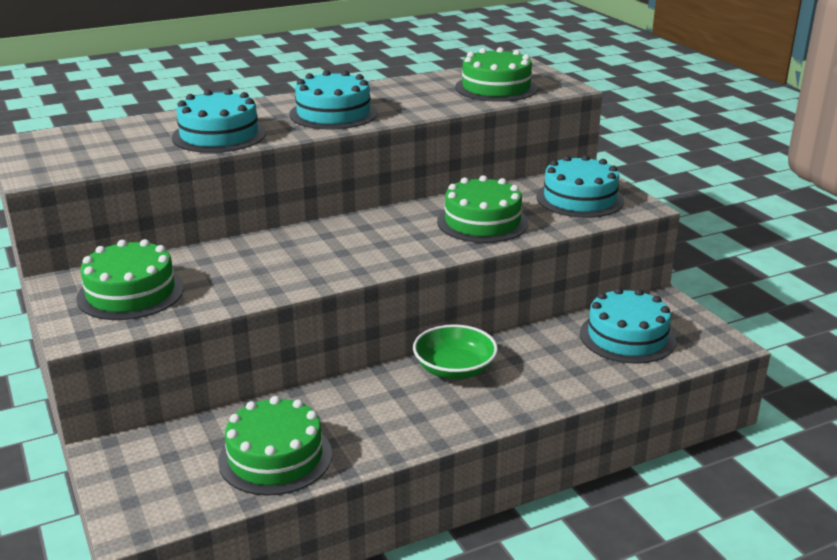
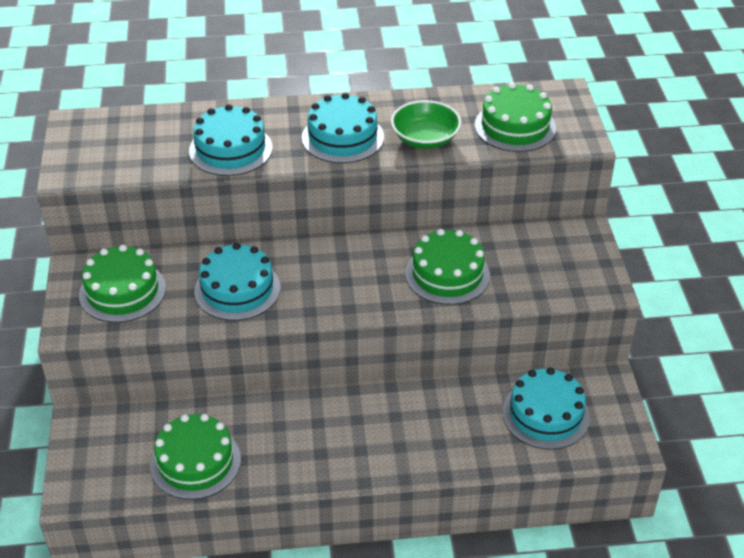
camera: 20 degrees right, 15 degrees up
(454, 369) = (376, 410): green bowl -> green bowl (425, 138)
(579, 199) = (555, 264): turquoise cake -> turquoise cake (237, 289)

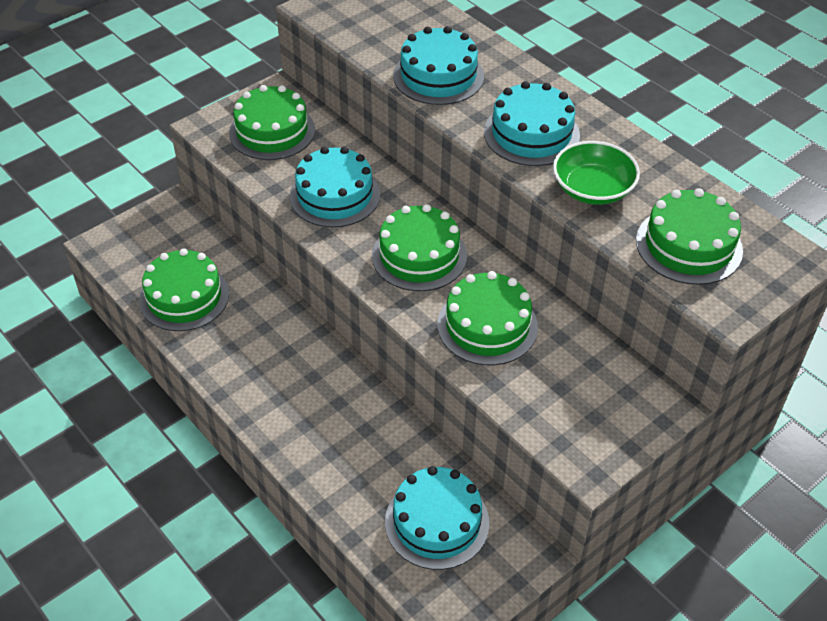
camera: 55 degrees right, 5 degrees up
(348, 275) = (419, 256): none -> green cake

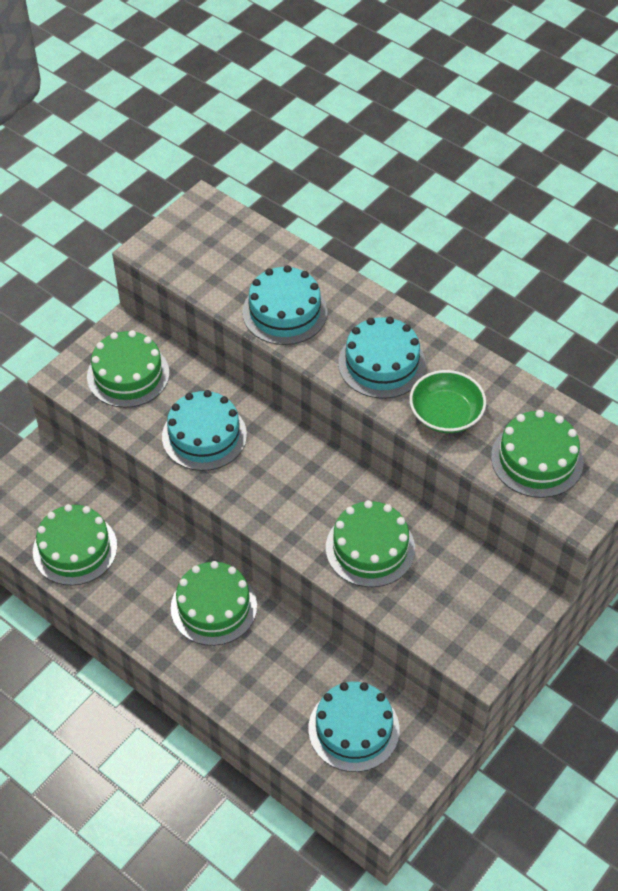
camera: 10 degrees left, 5 degrees up
(419, 256) = (295, 487): green cake -> green cake (213, 607)

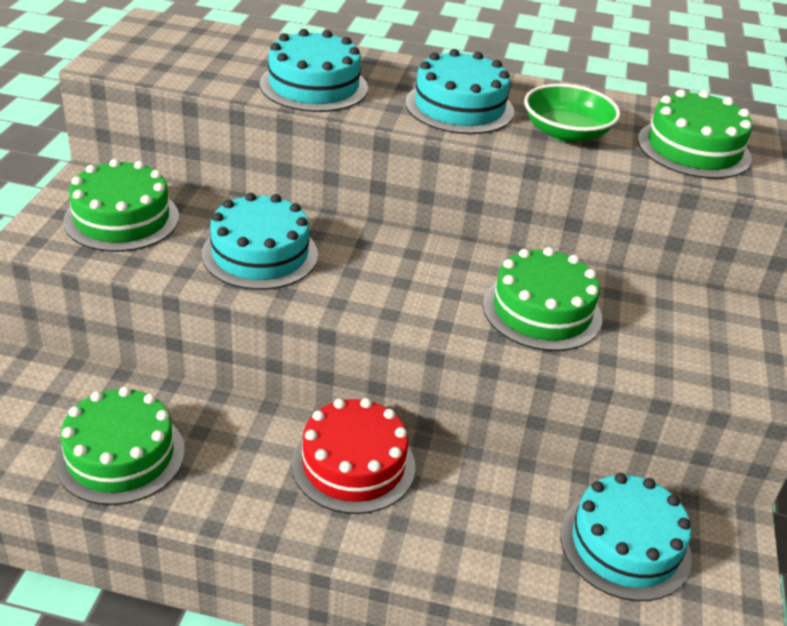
camera: 30 degrees left, 15 degrees down
(213, 607) = (353, 464): green cake -> red cake

